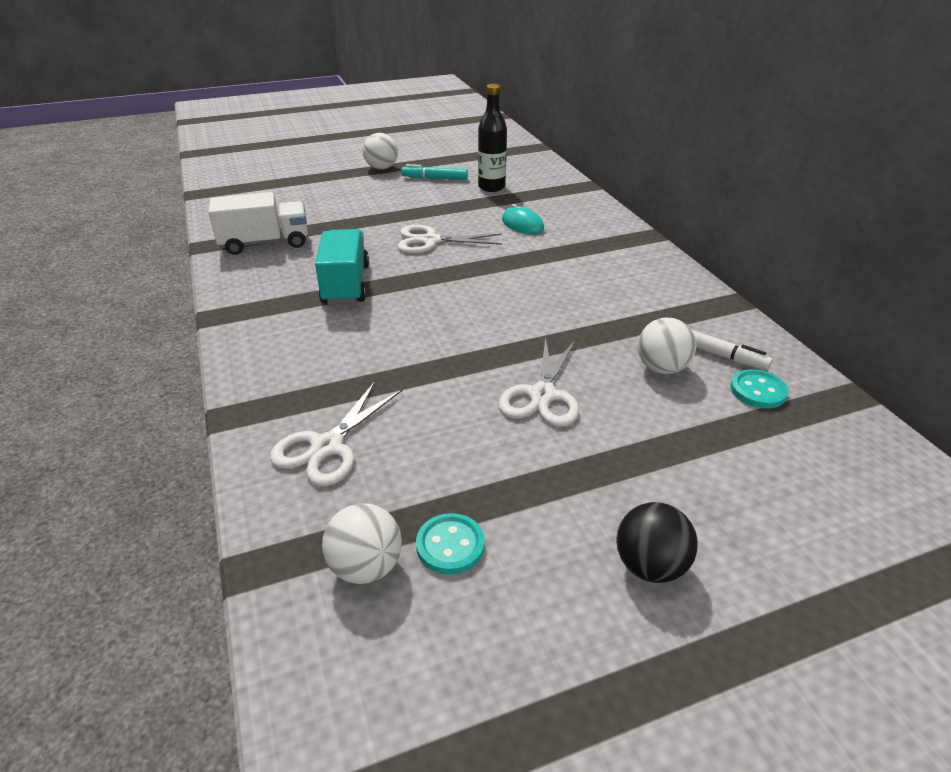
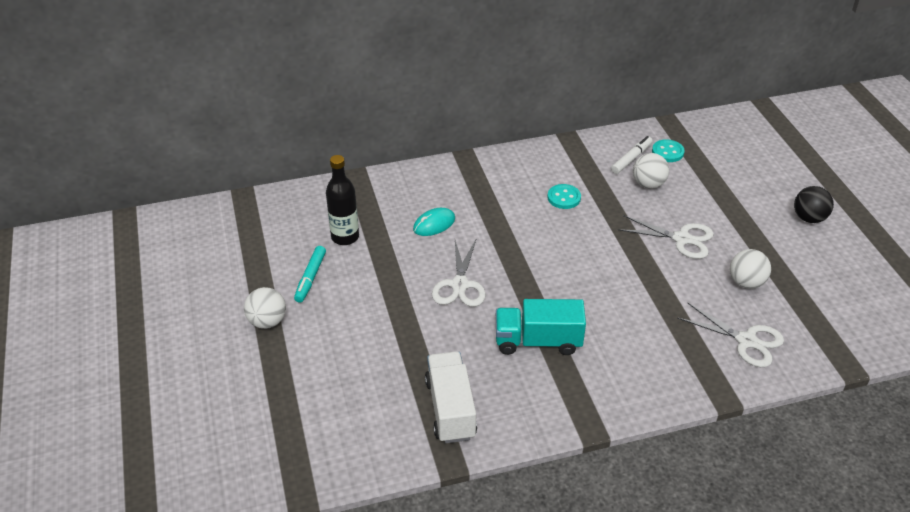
camera: 85 degrees left, 5 degrees up
(366, 567) = (835, 319): white ball -> white ball (746, 282)
(450, 545) = (813, 286): turquoise button -> turquoise button (564, 198)

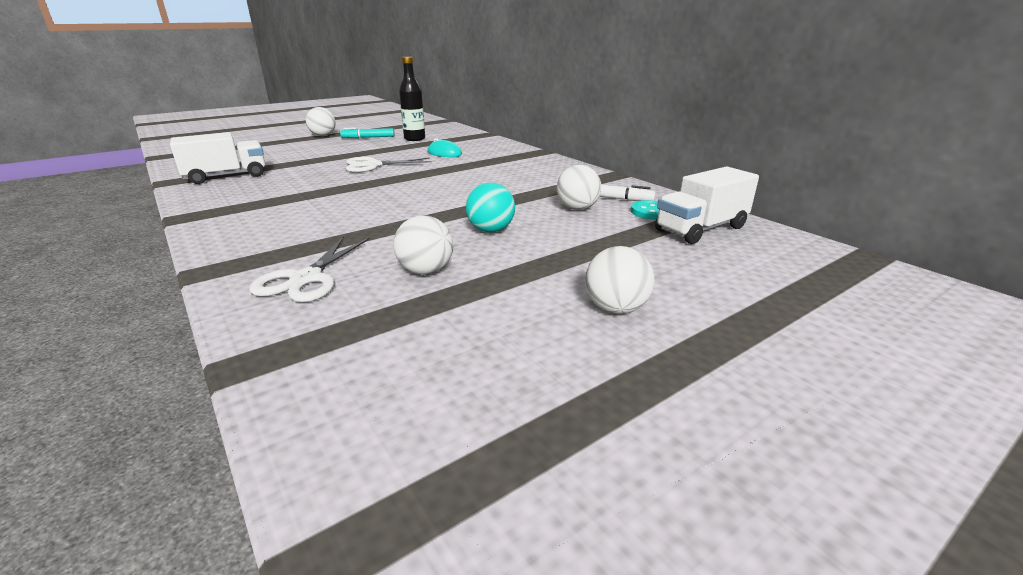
camera: 70 degrees right, 15 degrees down
(538, 341) = (305, 191): turquoise truck -> none
(564, 198) = (516, 181): turquoise button -> none
(681, 239) = (491, 230): white scissors -> turquoise ball
(706, 144) = (701, 229): none -> white truck
(809, 218) = (615, 309): black ball -> white ball

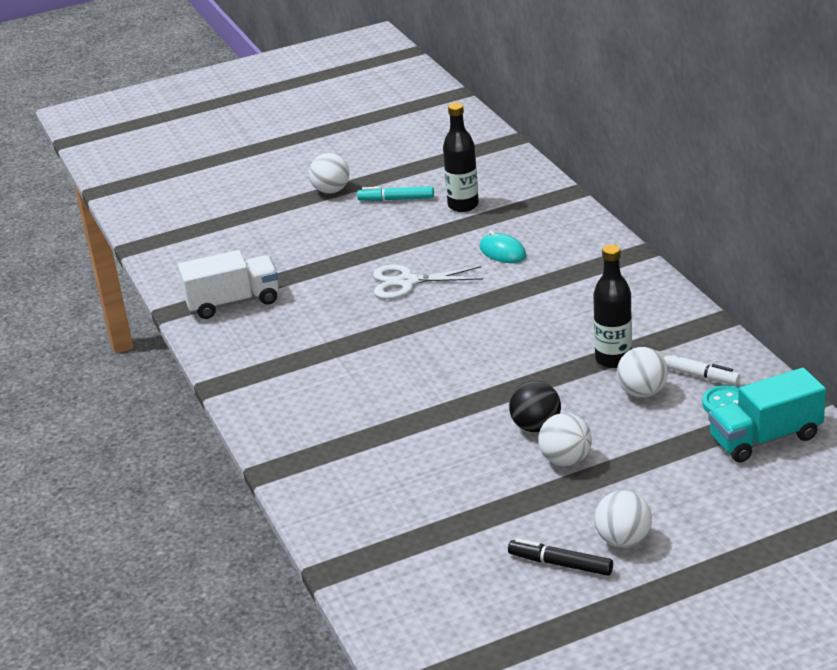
camera: 15 degrees right, 5 degrees up
(306, 279) = (359, 486): white scissors -> none
(426, 271) = (465, 483): white ball -> white ball (565, 460)
(491, 230) = (536, 427): turquoise ball -> black ball
(544, 193) = (613, 359): none -> black bottle
(552, 336) = (560, 564): none -> black marker
(701, 229) = (765, 438): white truck -> turquoise truck

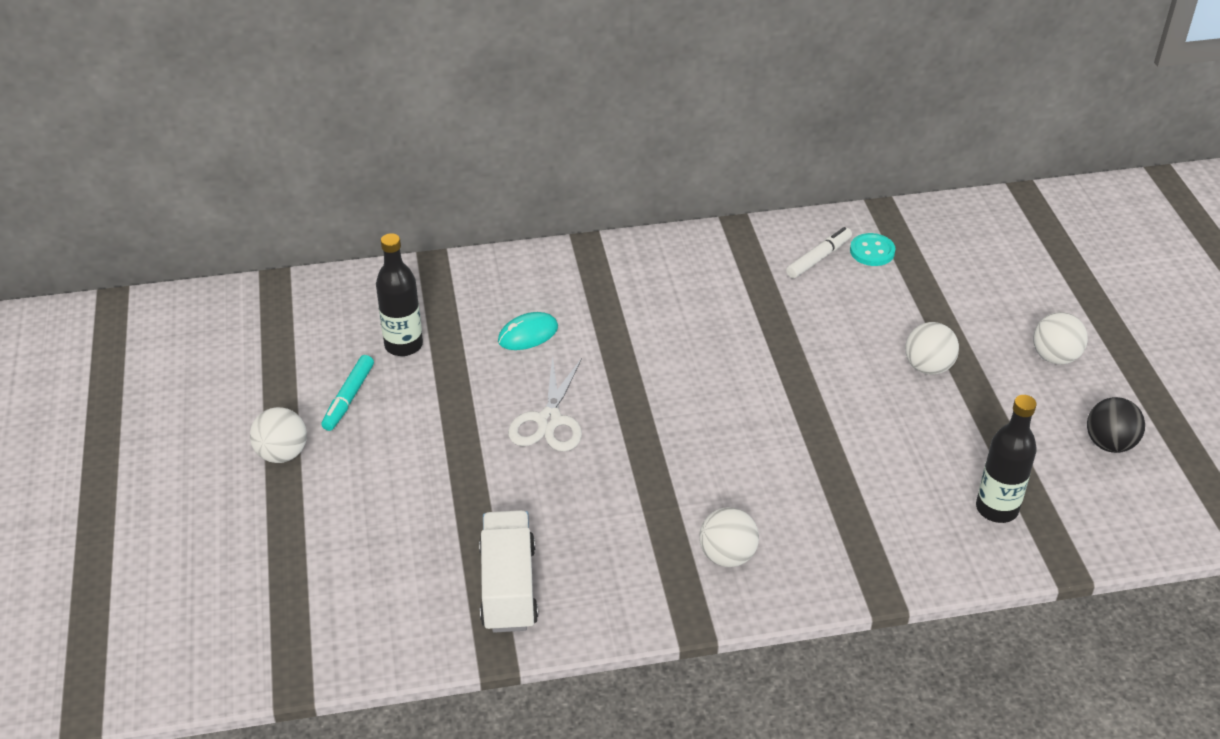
camera: 80 degrees left, 10 degrees up
(536, 427) = (868, 375): black ball -> black ball (1109, 444)
(560, 564) = (1081, 402): black marker -> none
(613, 359) = (773, 301): black bottle -> black bottle (996, 509)
(642, 392) = (836, 296): white ball -> white ball (727, 556)
(765, 438) = (930, 243): turquoise truck -> none

